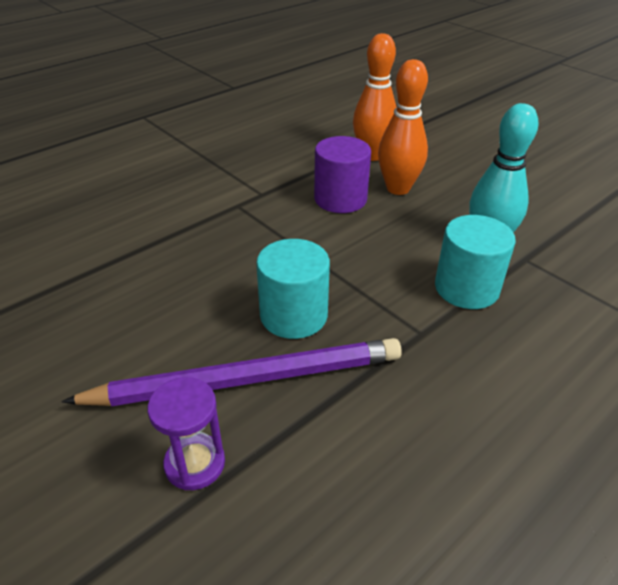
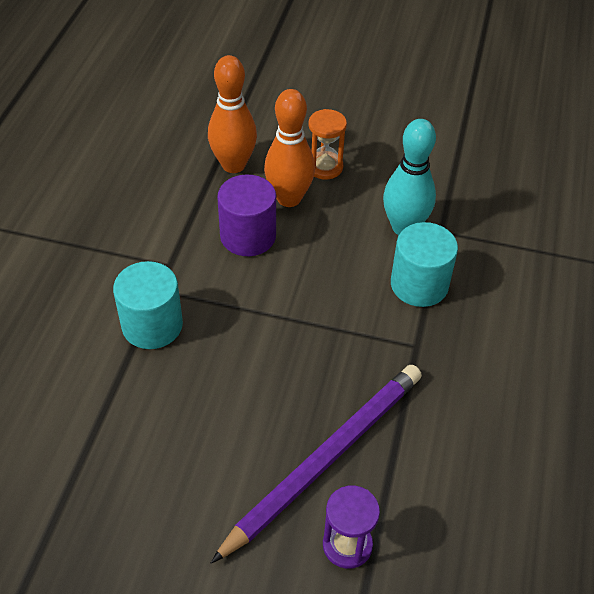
camera: 35 degrees left, 10 degrees up
(293, 315) = (311, 383): turquoise cylinder -> turquoise cylinder (152, 325)
(448, 180) = (324, 167): none -> orange hourglass

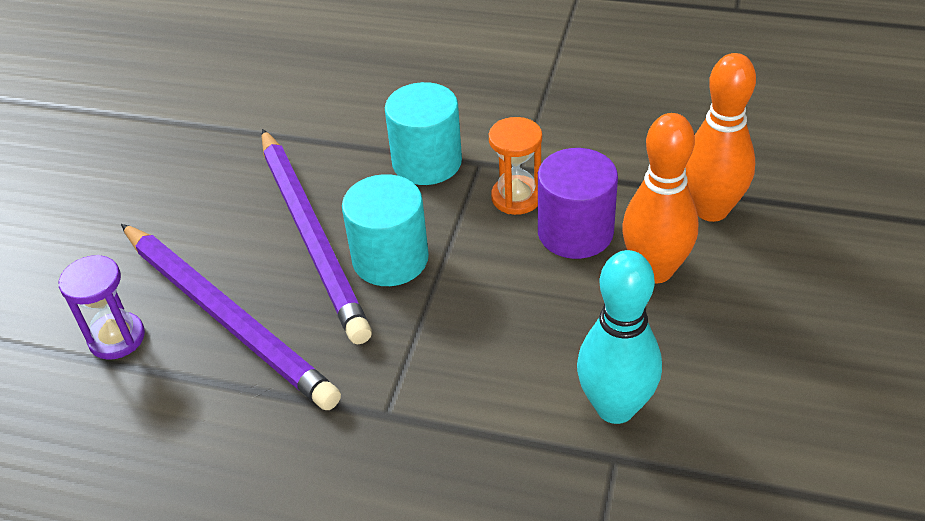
camera: 95 degrees right, 5 degrees down
(233, 404) = (312, 236): none -> purple pencil
(324, 167) = (732, 309): orange hourglass -> orange hourglass (516, 197)
(419, 284) = (498, 422): turquoise cylinder -> turquoise cylinder (390, 259)

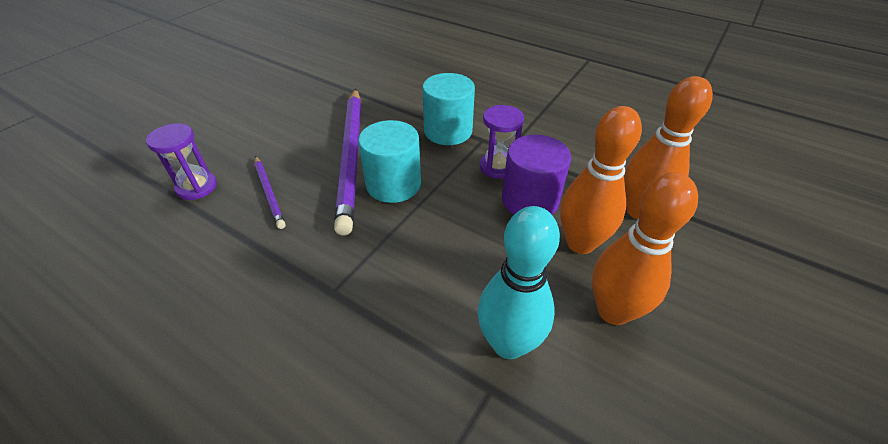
camera: 15 degrees right, 0 degrees up
(227, 317) = (269, 193): purple pencil -> purple pencil, size x0.48
(516, 197) = (497, 167): orange hourglass -> purple hourglass
(716, 338) = (613, 311): none -> orange bowling pin

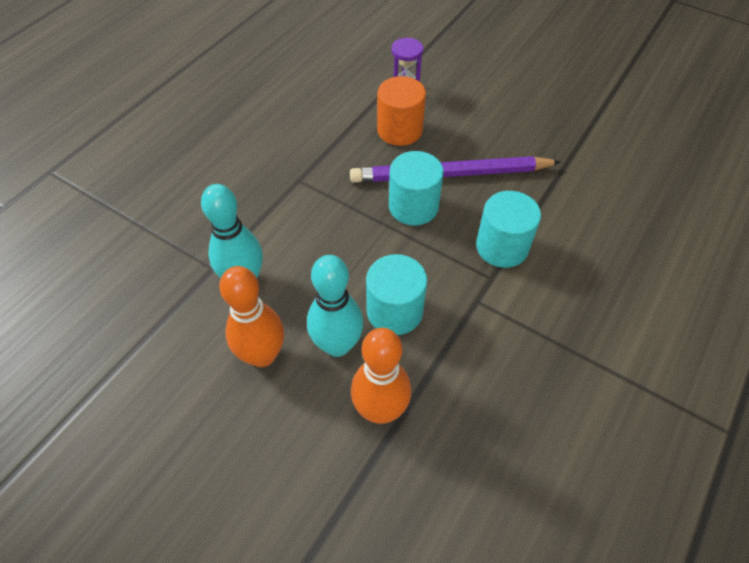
camera: 90 degrees right, 10 degrees up
(269, 193) = (399, 130): purple pencil -> orange cylinder
(497, 167) = (444, 288): purple hourglass -> none
(530, 200) = (394, 311): purple cylinder -> turquoise cylinder
(580, 243) = (337, 345): orange bowling pin -> turquoise bowling pin

